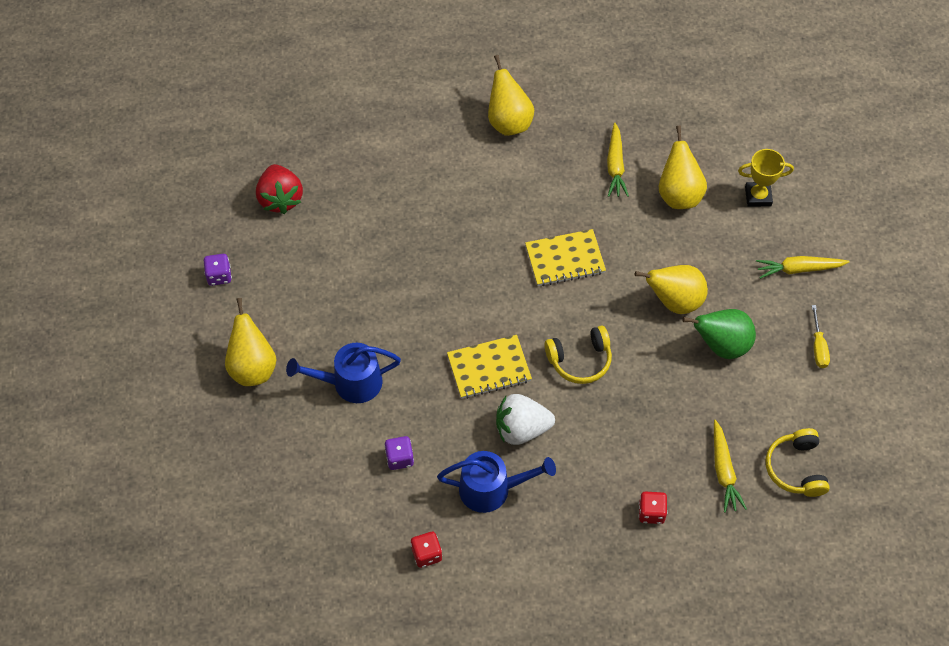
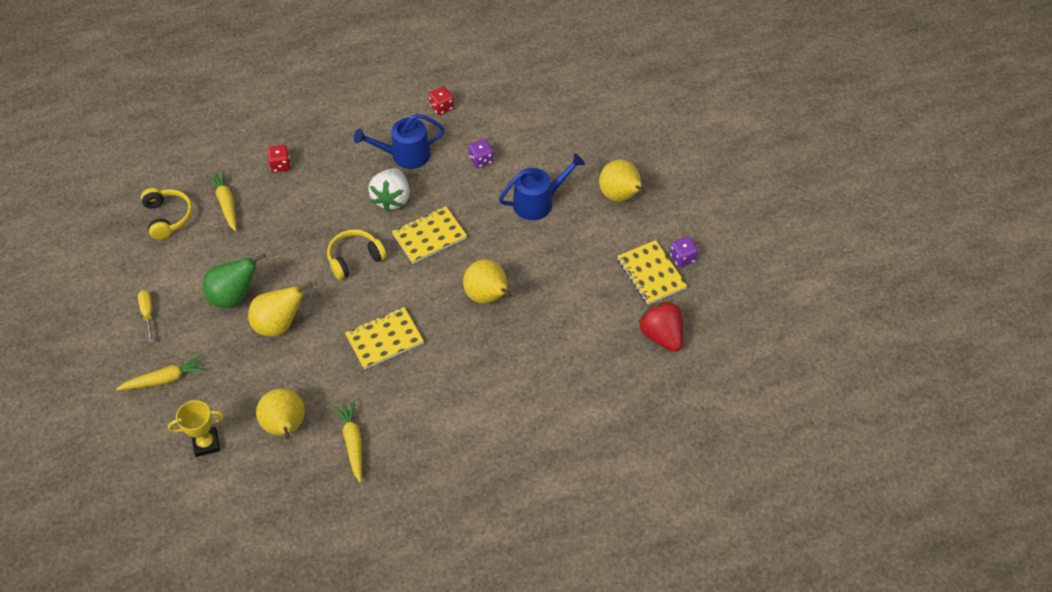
camera: 165 degrees right, 5 degrees down
(260, 266) = (651, 274): none -> yellow notebook
(508, 122) = (470, 465): yellow pear -> yellow pear (488, 296)
(521, 429) = (392, 199): white strawberry -> white strawberry turned 120 degrees clockwise

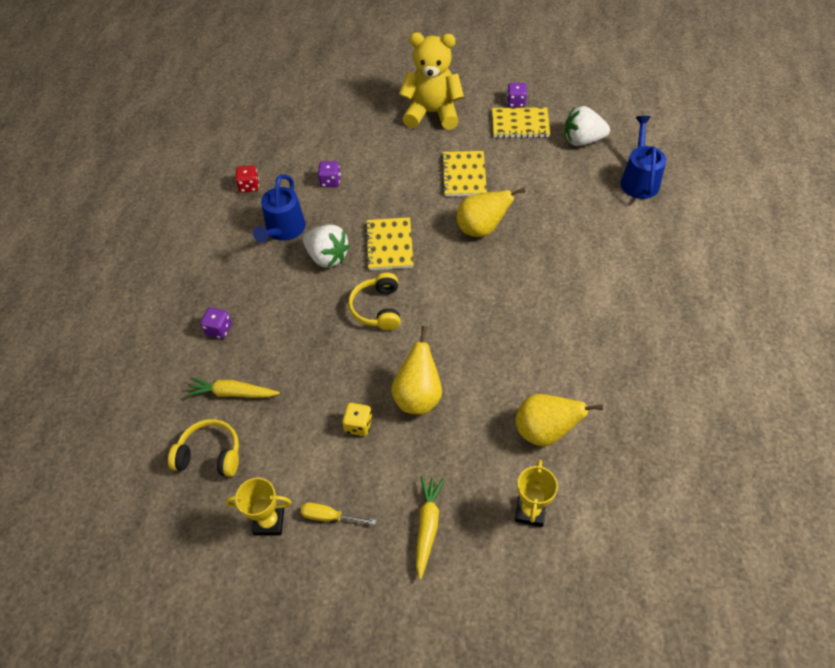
camera: 60 degrees left, 0 degrees up
(129, 279) = (269, 522): none -> yellow trophy
(234, 296) = (358, 425): green pear -> yellow dice
(280, 165) = (219, 329): red dice -> purple dice
(353, 443) = (589, 381): yellow carrot -> none
(384, 339) = (485, 317): yellow notebook -> yellow notebook (464, 175)
(538, 202) = (403, 162): blue watering can -> blue watering can (639, 180)
(620, 196) = (432, 113): yellow pear -> yellow teddy bear
(661, 335) = (582, 140): red strawberry -> white strawberry

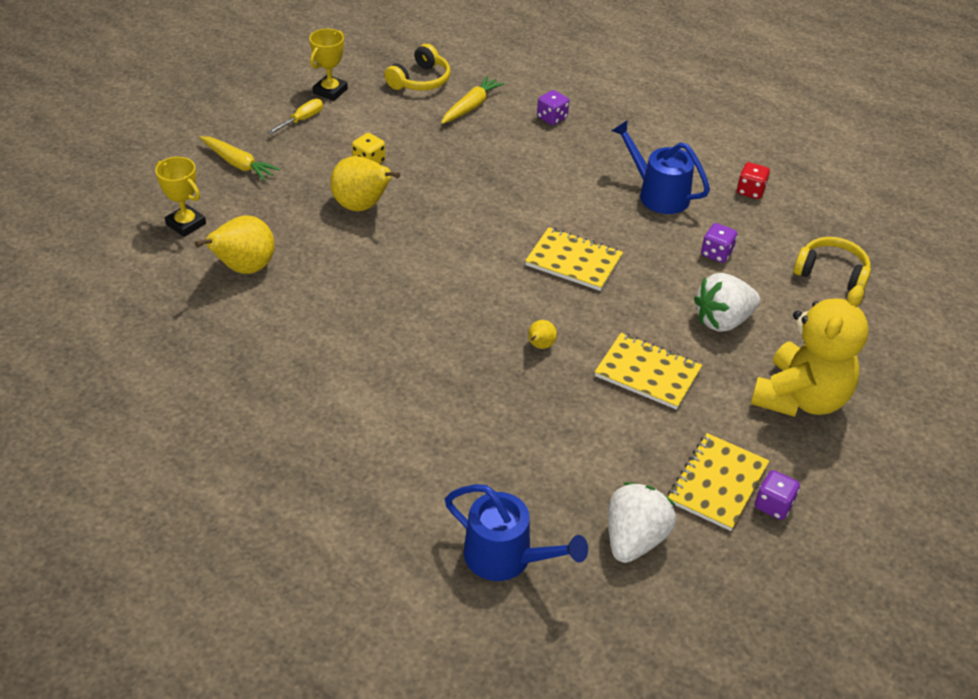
camera: 115 degrees right, 10 degrees down
(327, 257) = (592, 211): white strawberry -> white strawberry (723, 320)
(377, 308) = (491, 220): yellow headphones -> yellow headphones (831, 273)
(481, 229) = (540, 346): yellow pear -> yellow pear, size x0.48

